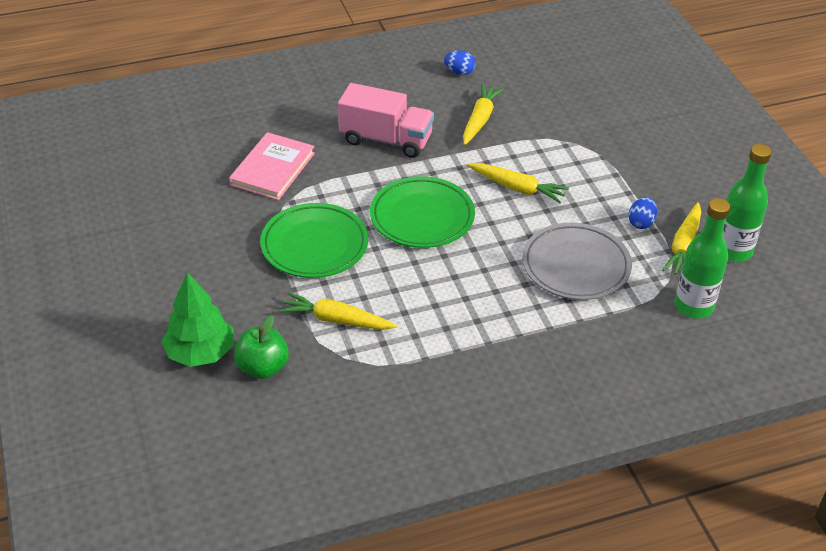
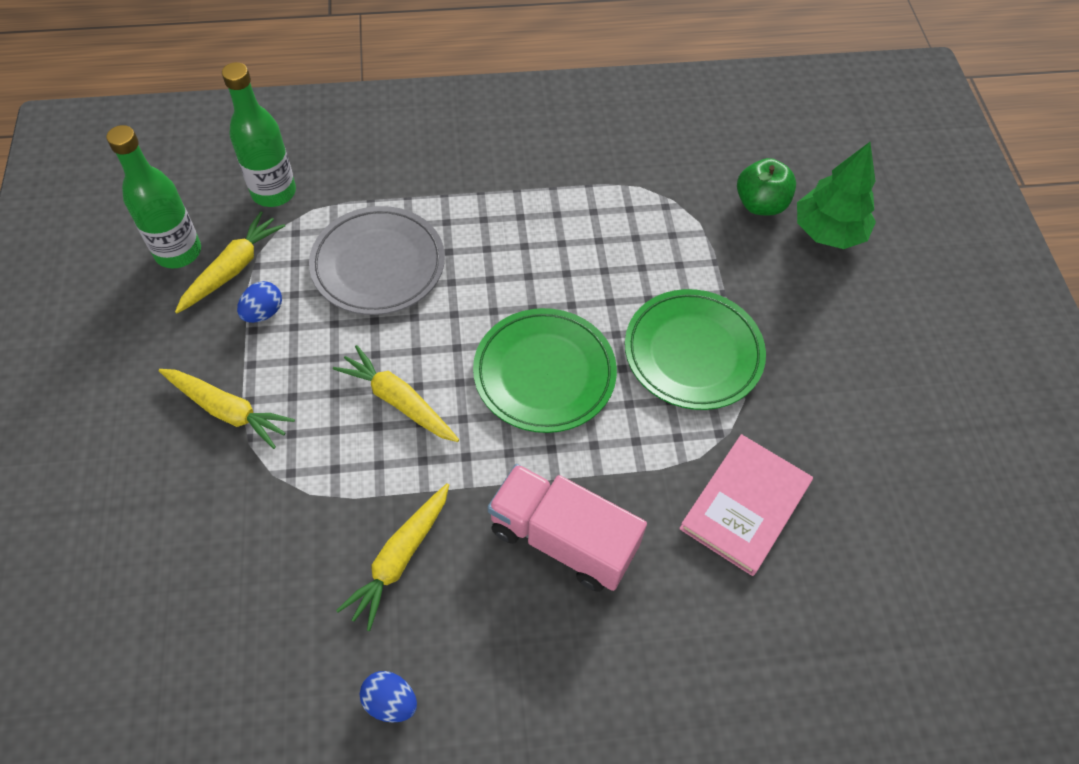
camera: 170 degrees left, 15 degrees up
(336, 320) = (677, 245): yellow carrot -> yellow carrot (228, 410)

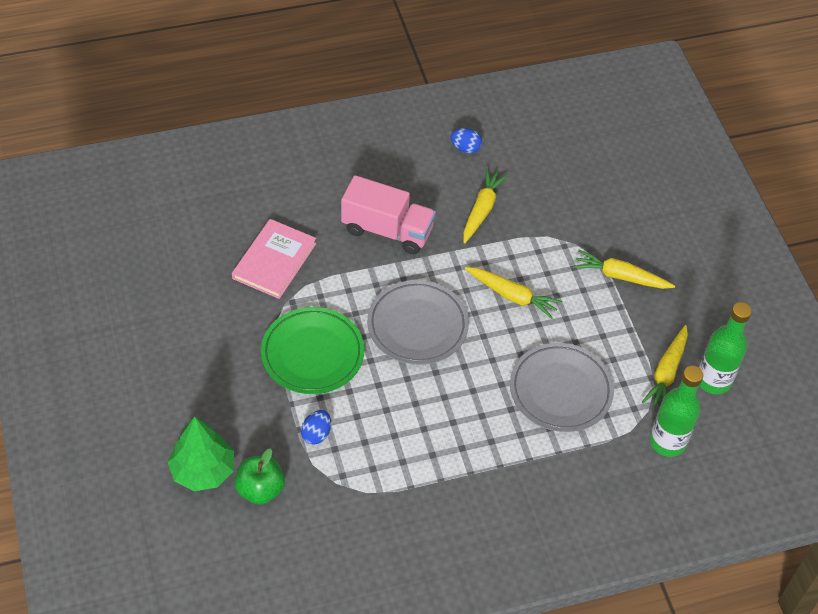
camera: 170 degrees right, 5 degrees down
(263, 312) = (628, 343): blue egg -> blue egg (316, 434)
(544, 374) = (417, 326): green plate -> grey plate

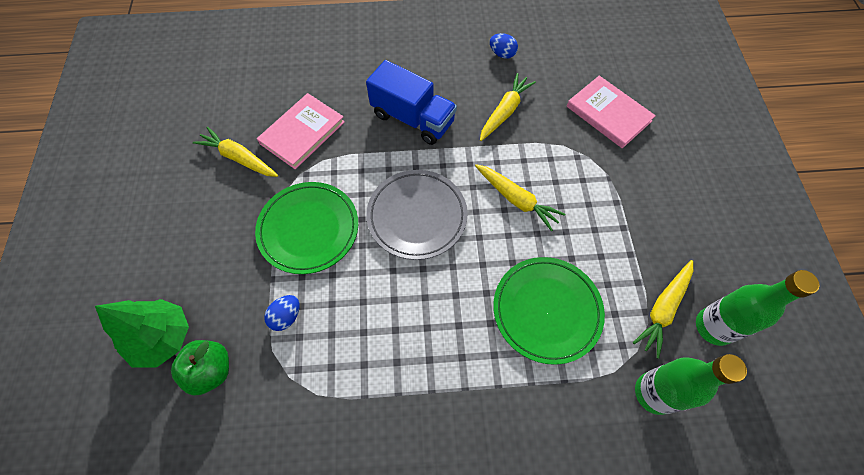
camera: 15 degrees right, 10 degrees up
(387, 230) = (412, 118): pink truck -> blue truck
(560, 390) = (546, 310): grey plate -> green plate
(588, 198) = (608, 114): none -> pink book
(620, 276) = (628, 196): yellow carrot -> yellow carrot (239, 158)

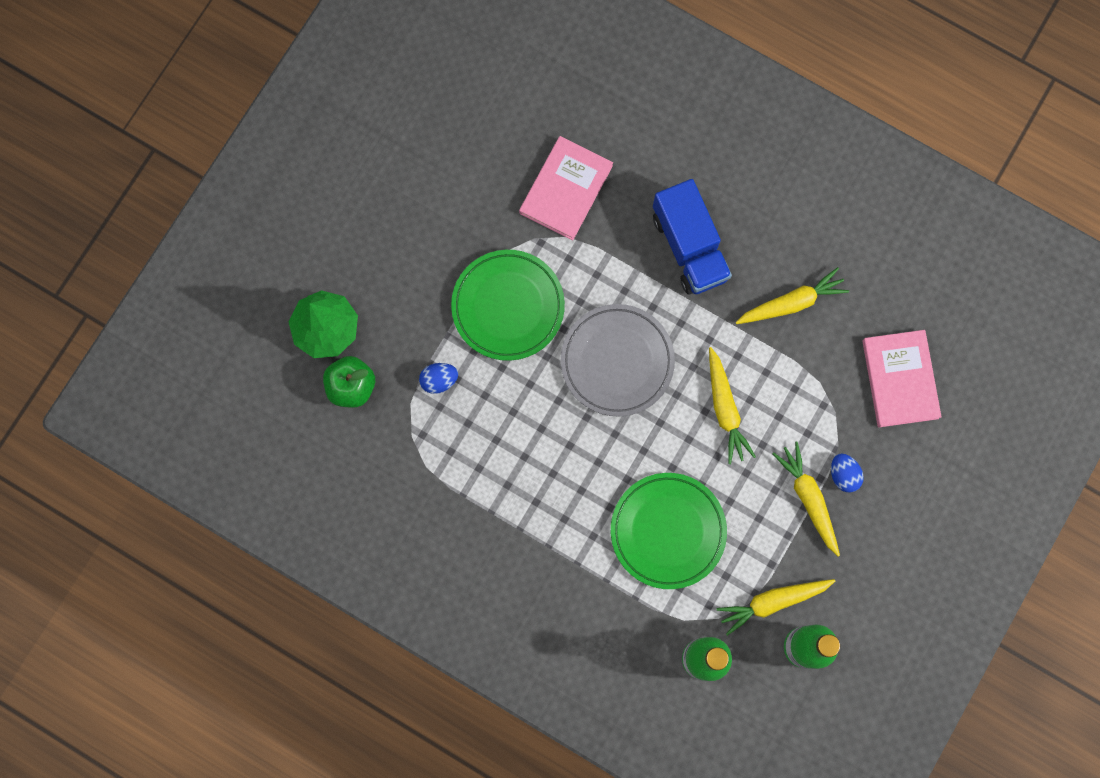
camera: 35 degrees right, 15 degrees up
(239, 158) = (486, 179): yellow carrot -> yellow carrot (808, 498)
(302, 133) = (566, 189): pink book -> pink book turned 45 degrees counterclockwise
(502, 54) = (847, 227): blue egg -> blue egg (843, 475)

